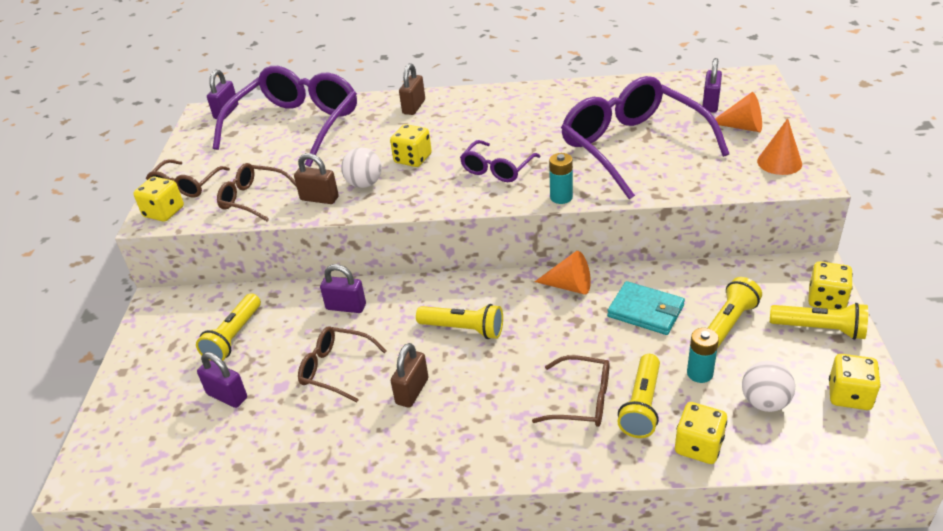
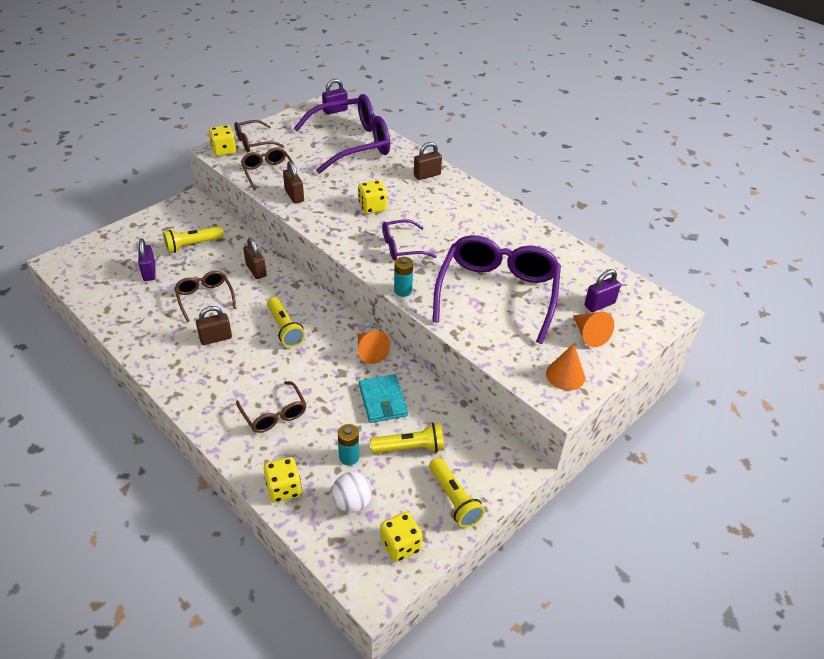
camera: 40 degrees right, 5 degrees up
(346, 307) = (256, 270): purple padlock -> brown padlock
(364, 184) = (326, 203): white ball -> none
(641, 405) = (294, 444): yellow flashlight -> none
(826, 299) = (490, 489): yellow dice -> none

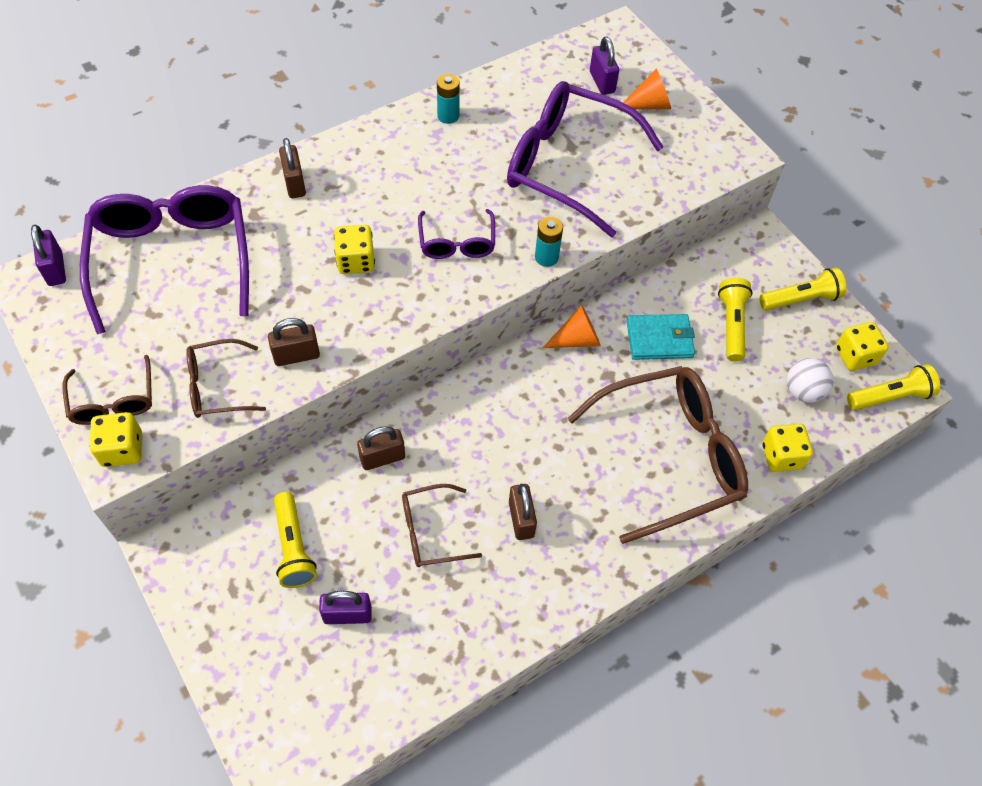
camera: 80 degrees left, 15 degrees up
(274, 414) = (668, 457): brown glasses -> brown glasses, size x2.01
(285, 329) = (517, 431): yellow flashlight -> yellow flashlight (890, 396)
(349, 457) = (740, 385): turquoise battery -> turquoise battery (448, 116)
(565, 375) = (707, 141): orange cone -> none

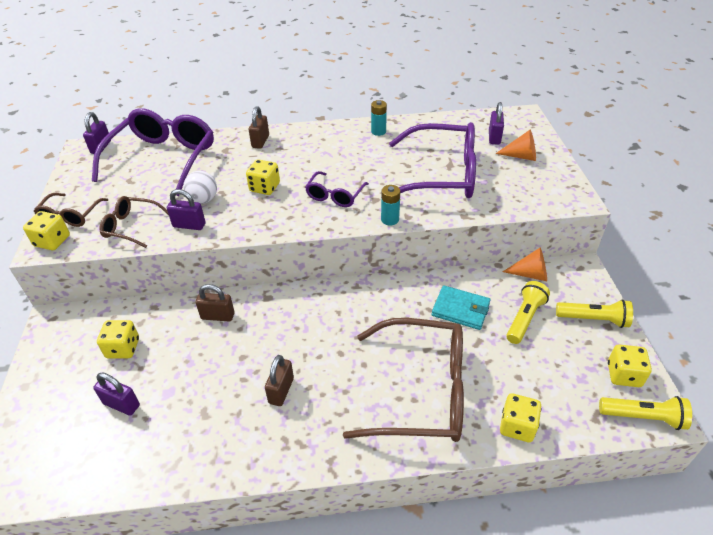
camera: 30 degrees right, 15 degrees down
(293, 547) = (123, 348): yellow flashlight -> yellow dice
(296, 355) = (189, 225): brown padlock -> purple padlock
(431, 531) = (215, 374): brown glasses -> none
(569, 166) = (440, 175): purple glasses -> purple glasses turned 135 degrees clockwise
(577, 339) = (398, 290): orange cone -> orange cone (530, 274)
(802, 391) = (561, 385): white ball -> white ball (203, 200)

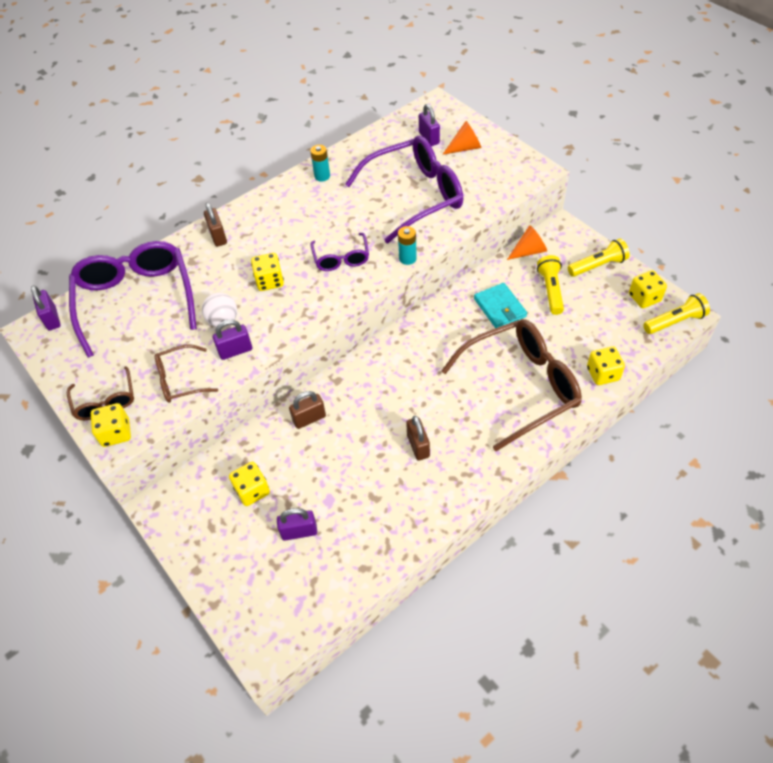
camera: 30 degrees left, 10 degrees up
(460, 309) = (499, 308): turquoise wallet -> turquoise wallet turned 75 degrees clockwise

